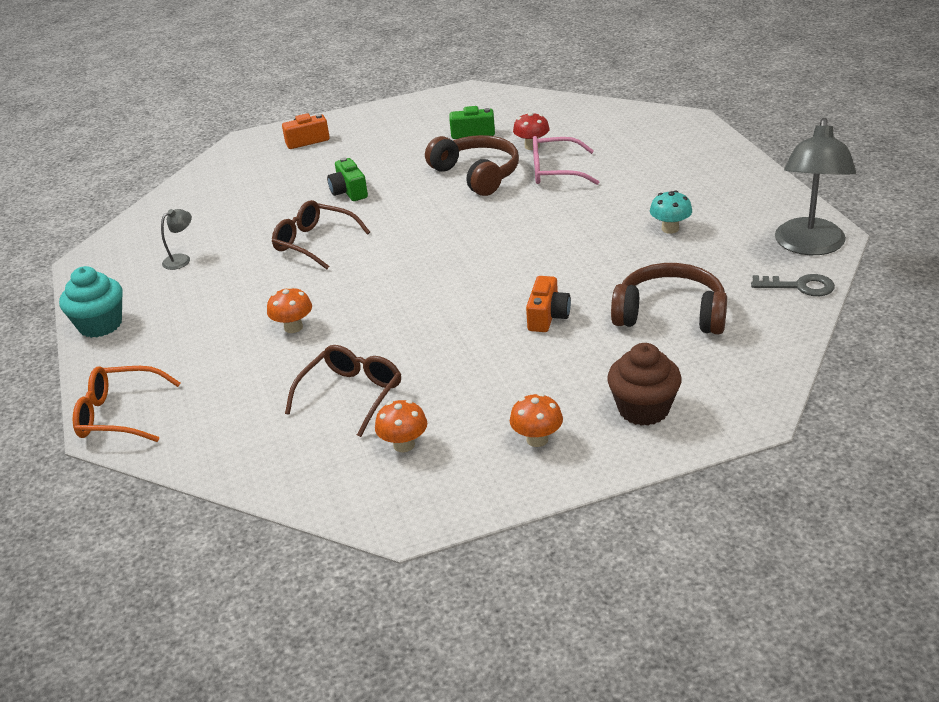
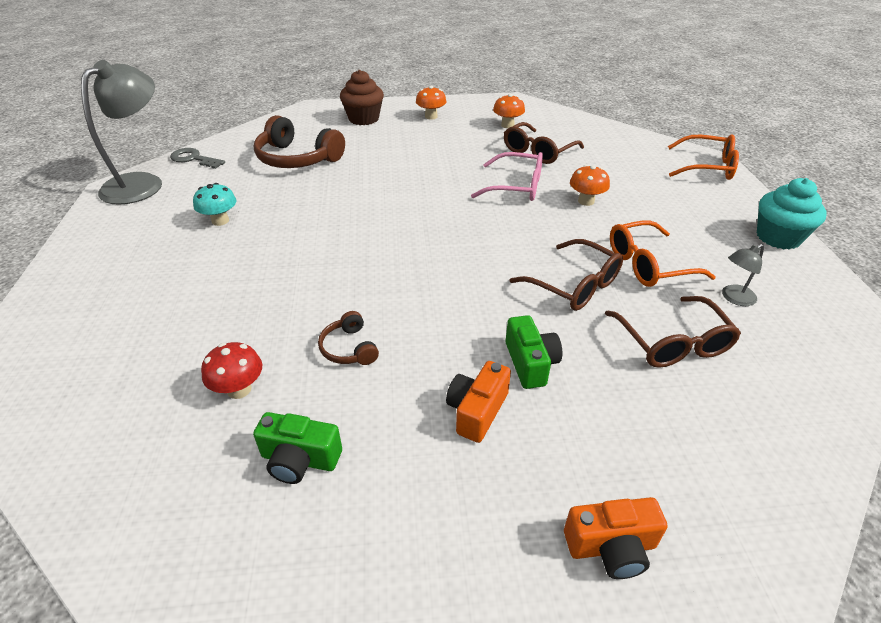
camera: 170 degrees left, 5 degrees up
(245, 221) = (673, 343): none -> brown glasses
(245, 272) = (648, 264): none -> orange glasses
(476, 175) = (349, 348): brown headphones -> brown headphones, size x0.49
(547, 316) = (381, 172): orange camera -> orange camera (477, 411)
(555, 171) = (252, 326): pink glasses -> pink glasses (517, 186)

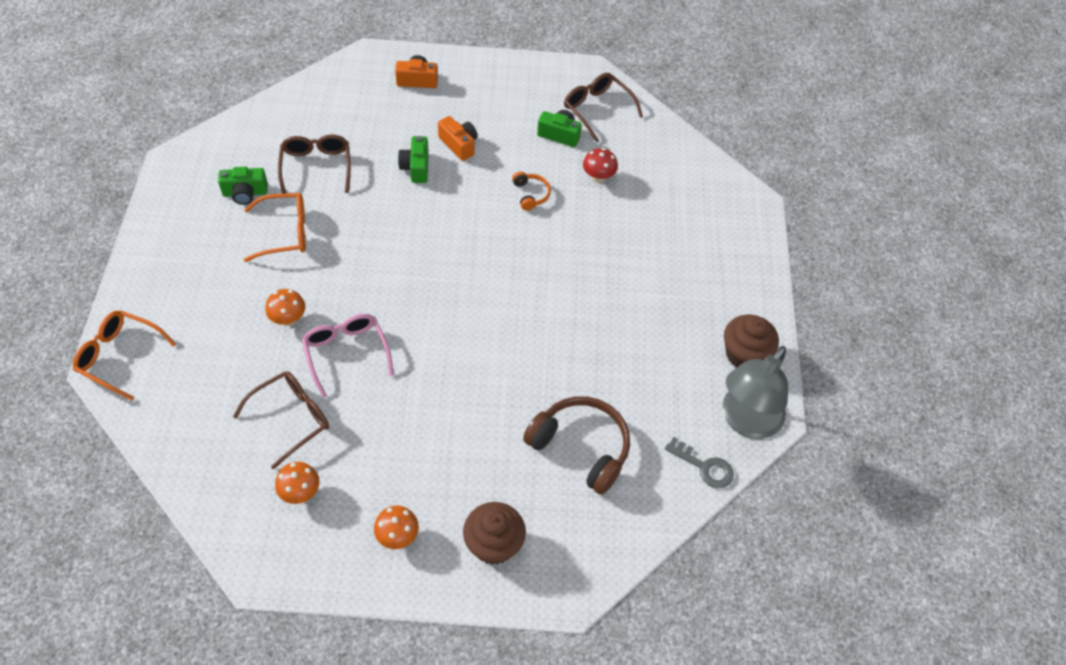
camera: 175 degrees left, 15 degrees up
(115, 223) = (744, 354): none -> brown cupcake
(220, 221) = (646, 343): turquoise mushroom -> none
(349, 348) = (530, 194): brown headphones -> orange headphones
(477, 411) = (459, 145): orange camera -> orange camera turned 75 degrees counterclockwise
(517, 186) = (346, 353): pink glasses -> pink glasses turned 45 degrees clockwise
(574, 285) = (355, 221): brown glasses -> brown glasses (597, 109)
(734, 298) = (245, 193): grey lamp -> green camera
(778, 237) = (151, 245): turquoise cupcake -> none

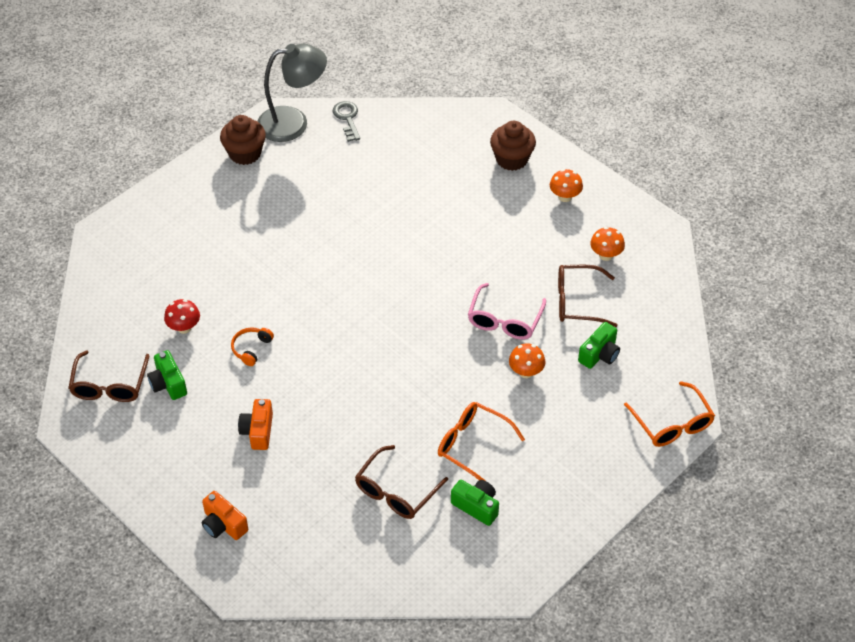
camera: 135 degrees left, 5 degrees down
(416, 167) = (314, 434): green camera -> green camera (599, 354)
(580, 448) = (408, 171): brown headphones -> none

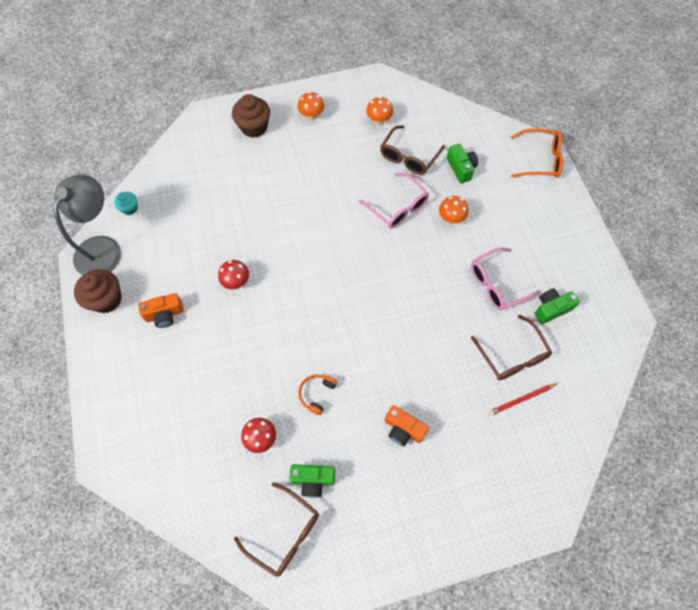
camera: 60 degrees left, 15 degrees up
(223, 524) = (482, 501): orange camera -> orange camera (165, 314)
(251, 348) = (317, 394): orange headphones -> orange headphones turned 60 degrees clockwise
(325, 234) = (236, 281): none -> red mushroom
(347, 118) = (130, 208): grey key -> turquoise cupcake
(351, 518) = (521, 399): none -> red pencil
(472, 445) = (497, 284): orange glasses -> pink glasses

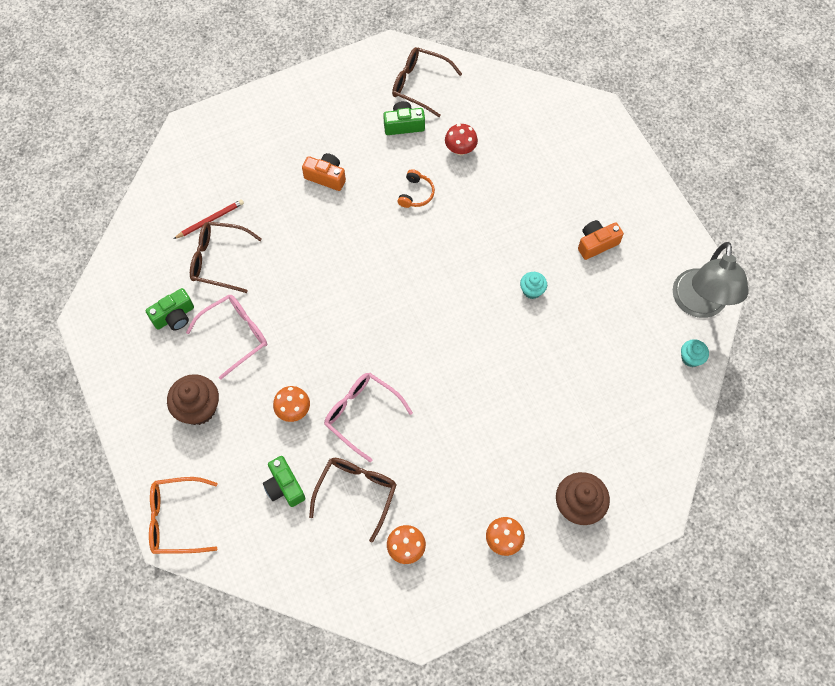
camera: 170 degrees right, 0 degrees up
(106, 299) = (666, 249): brown cupcake -> brown cupcake (198, 408)
(236, 281) = (532, 290): red mushroom -> turquoise cupcake
(512, 356) = (218, 260): brown glasses -> brown glasses turned 45 degrees counterclockwise

